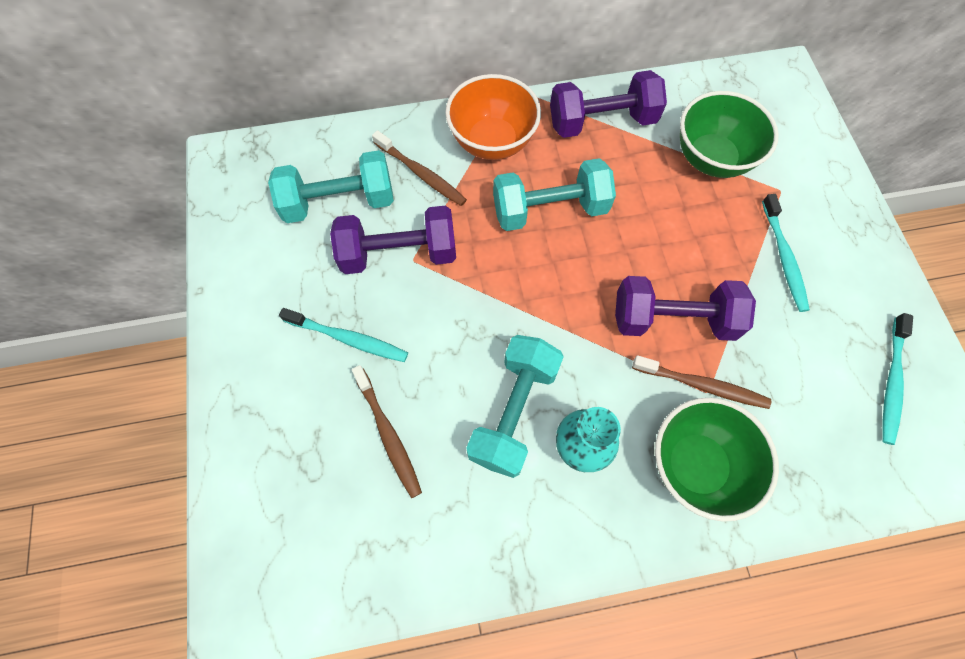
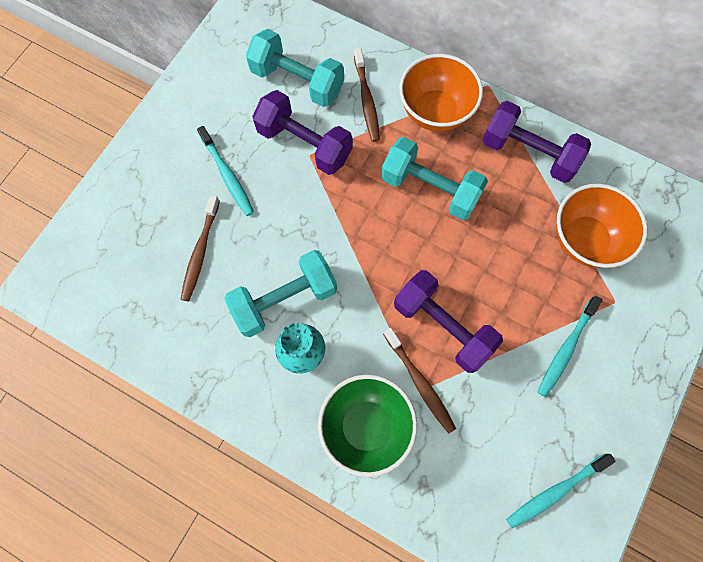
camera: 40 degrees right, 5 degrees up
(711, 159) = (584, 239): green bowl -> orange bowl

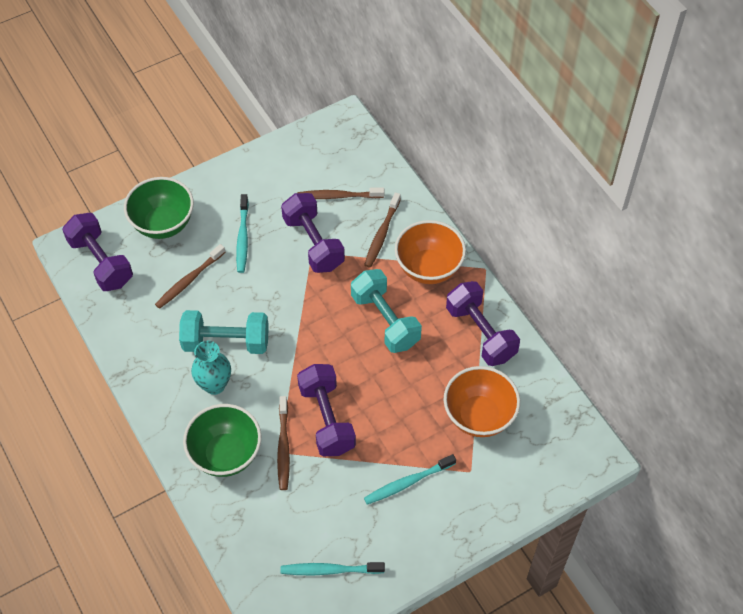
camera: 30 degrees right, 15 degrees down
(89, 282) = (101, 262): none -> purple dumbbell
(131, 204) = (163, 224): none -> green bowl
(297, 81) = (338, 196): turquoise dumbbell -> brown toothbrush

